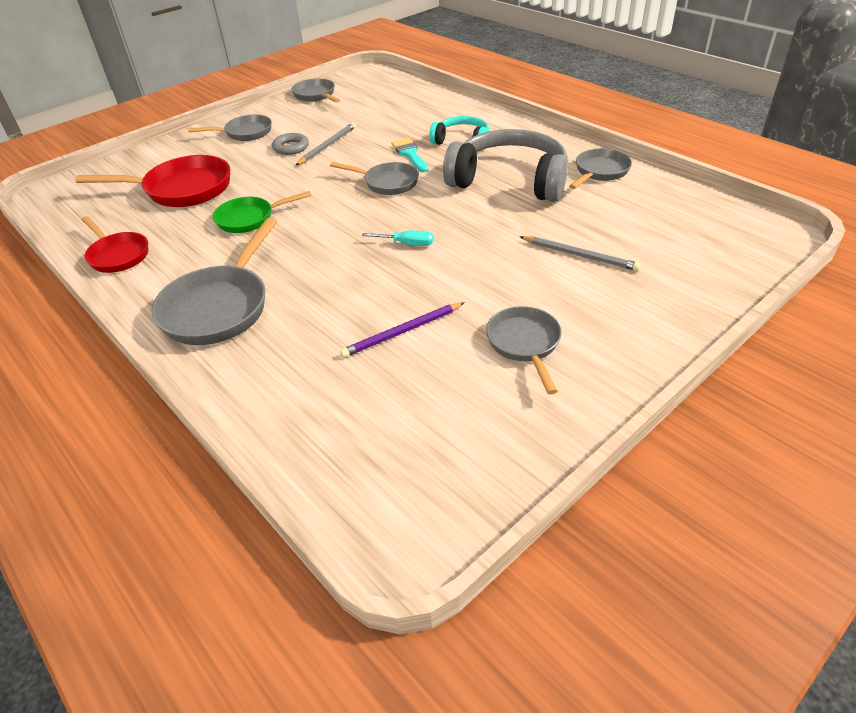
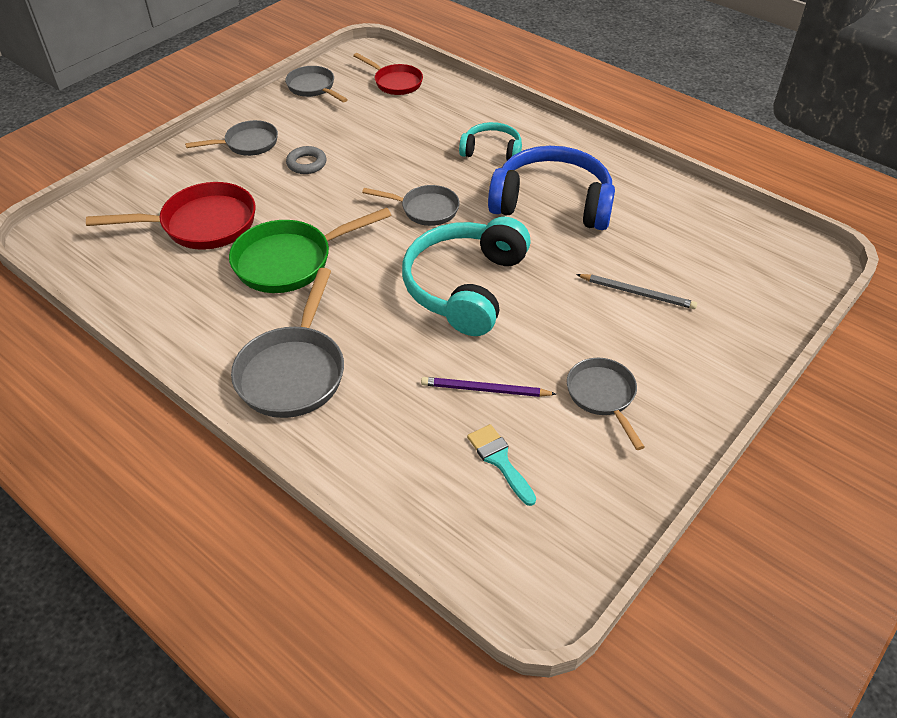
camera: 10 degrees left, 5 degrees up
(117, 255) = (160, 313): red pan -> red pan (395, 82)
(250, 219) = (290, 261): green pan -> green pan, size x1.61
(328, 146) = (347, 160): grey pencil -> none
(402, 332) = (484, 390): purple pencil -> purple pencil turned 45 degrees clockwise
(407, 244) = (465, 286): turquoise screwdriver -> turquoise headphones
(410, 154) = (440, 170): turquoise brush -> turquoise brush (499, 460)
(509, 180) = (552, 203): grey headphones -> blue headphones
(600, 172) = (641, 189): grey pan -> none

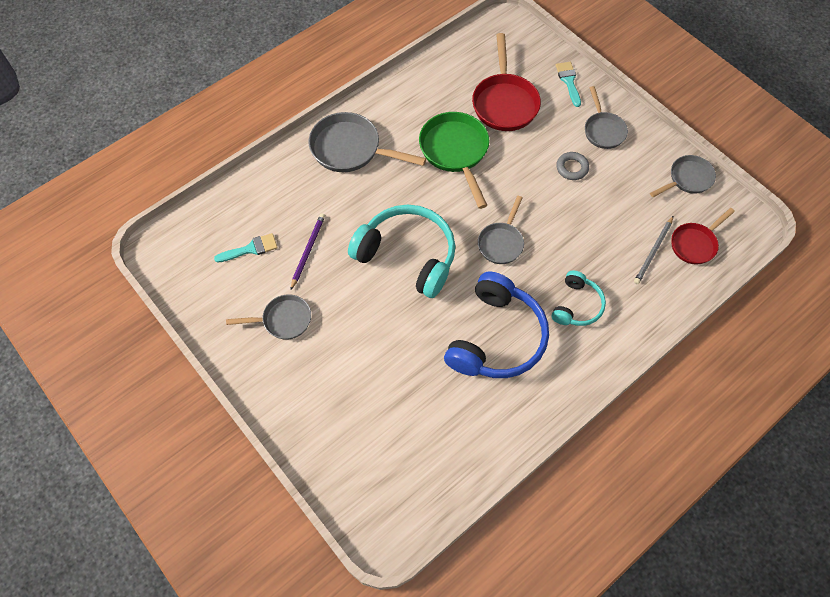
camera: 100 degrees right, 15 degrees up
(166, 173) = (568, 81): none -> turquoise brush
(637, 293) = (375, 373): grey pencil -> grey pencil (653, 251)

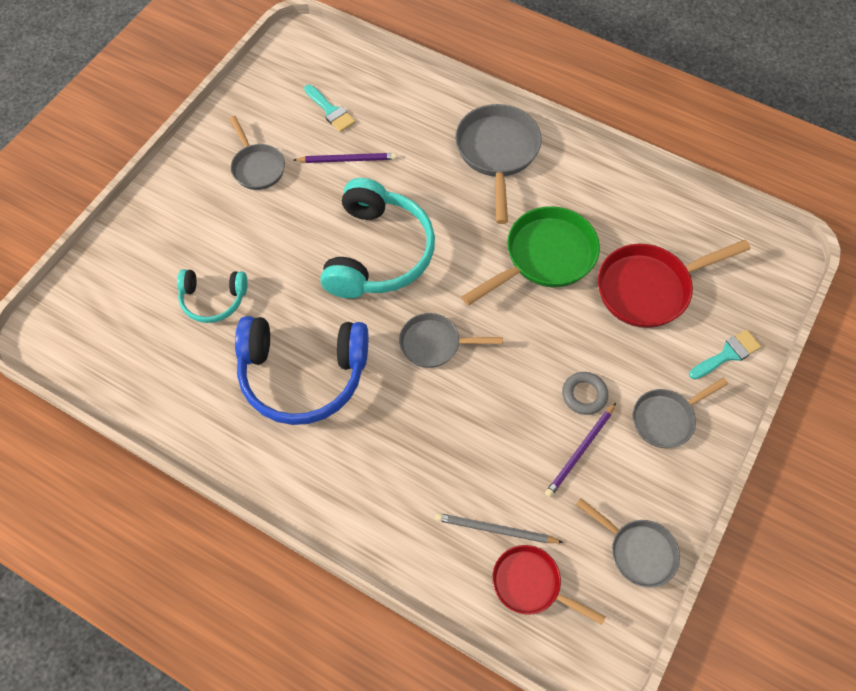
camera: 70 degrees right, 0 degrees up
(577, 305) = (378, 453): turquoise headphones -> turquoise headphones (213, 299)
(612, 185) = (580, 451): none -> purple pencil

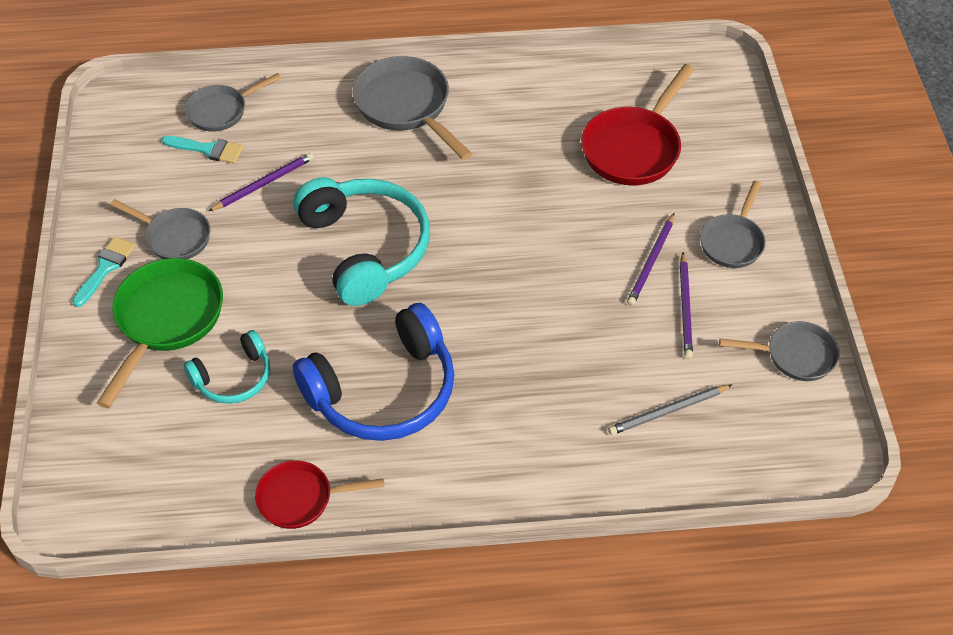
camera: 35 degrees left, 10 degrees down
(435, 344) = (486, 295): grey pan -> grey pan (221, 111)
(531, 584) = (733, 434): red pan -> red pan (301, 498)
(544, 257) = (523, 171): green pan -> green pan (166, 320)
(584, 395) = (651, 262): grey ring -> purple pencil
(727, 354) = (739, 165): turquoise brush -> turquoise brush (105, 268)

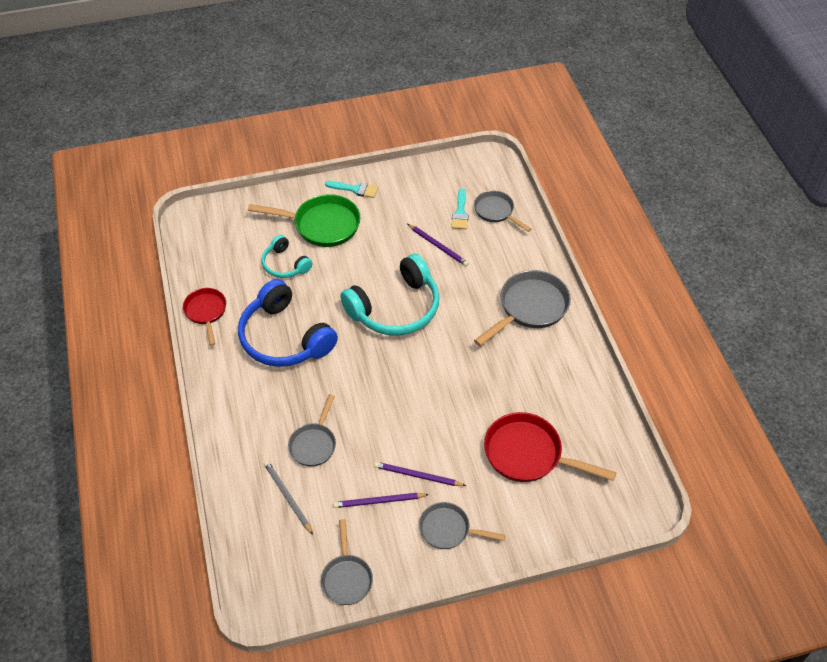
camera: 80 degrees right, 0 degrees up
(174, 237) = (385, 214): grey pan -> grey pan (314, 444)

